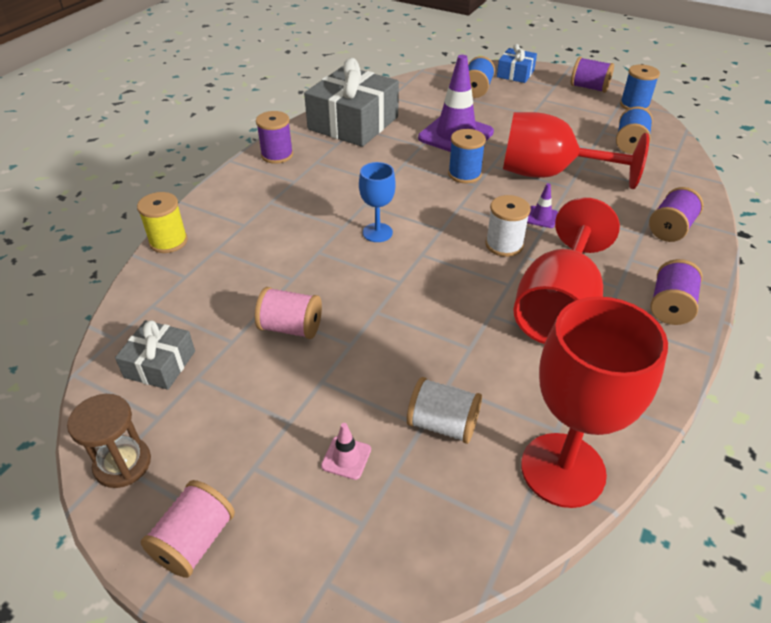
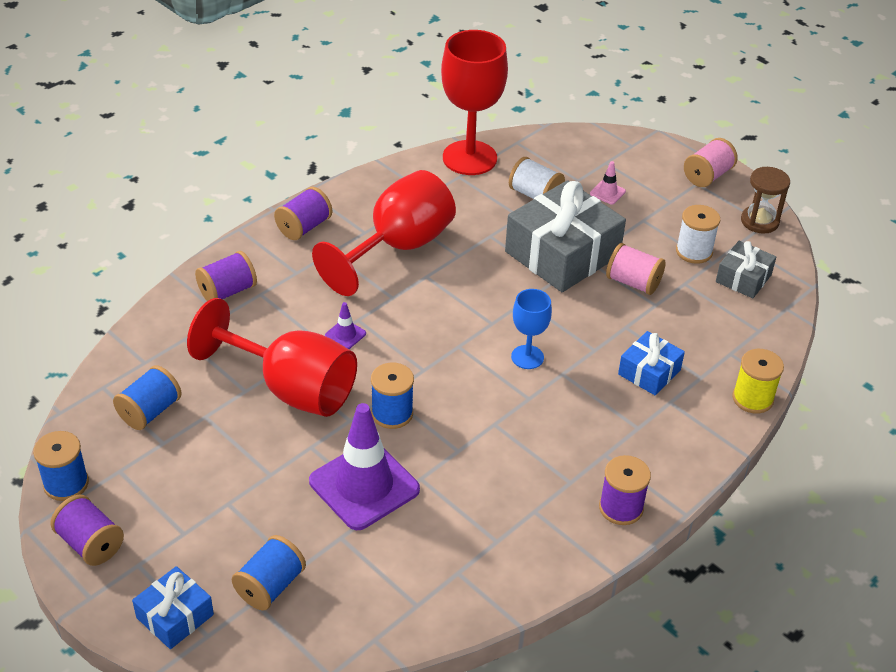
camera: 165 degrees left, 0 degrees up
(264, 243) = (649, 372): none -> blue gift
(353, 123) = (498, 550): grey gift -> grey gift (562, 254)
(504, 245) = (405, 313): white spool -> white spool (694, 251)

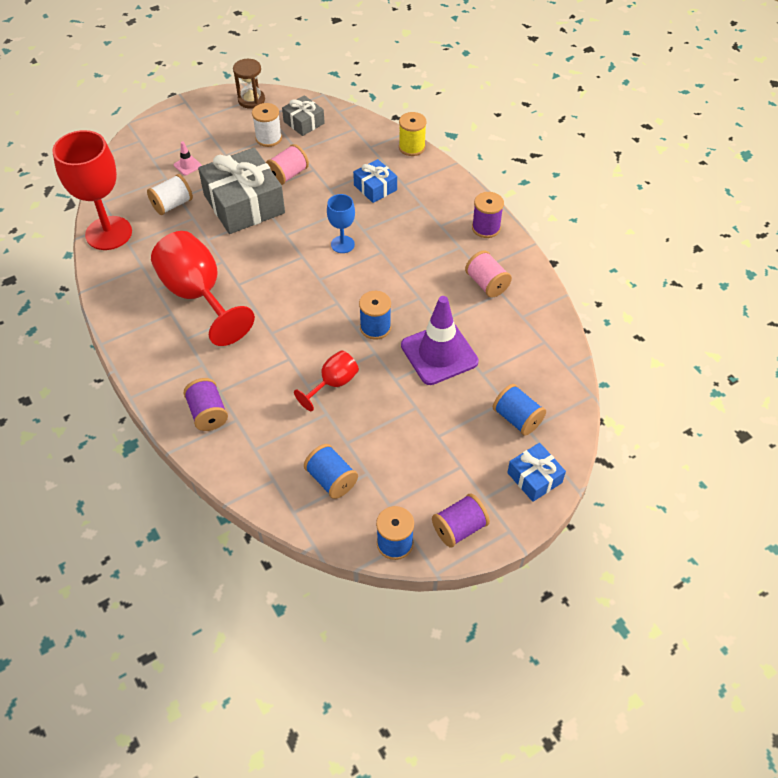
camera: 75 degrees left, 10 degrees up
(291, 388) = (333, 384): red goblet -> red goblet, size x0.51
(304, 227) = (148, 352): purple spool -> none
(345, 335) = (286, 342): purple traffic cone -> none
(707, 176) = (193, 111): pink spool -> pink spool (486, 284)

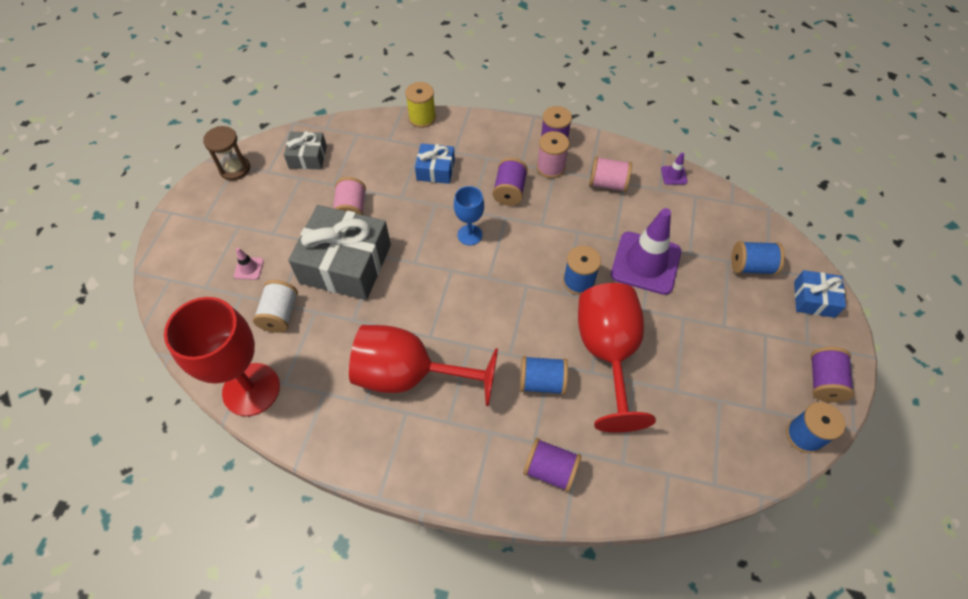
camera: 45 degrees left, 5 degrees up
(268, 138) = (294, 191): white spool -> none
(331, 479) = (704, 430): blue spool -> blue spool (542, 382)
(333, 384) = (608, 353): red goblet -> red goblet, size x1.95
(407, 237) = (509, 191): none -> purple spool
(459, 243) = (551, 167): none -> pink spool
(548, 315) = (674, 175): none -> purple traffic cone

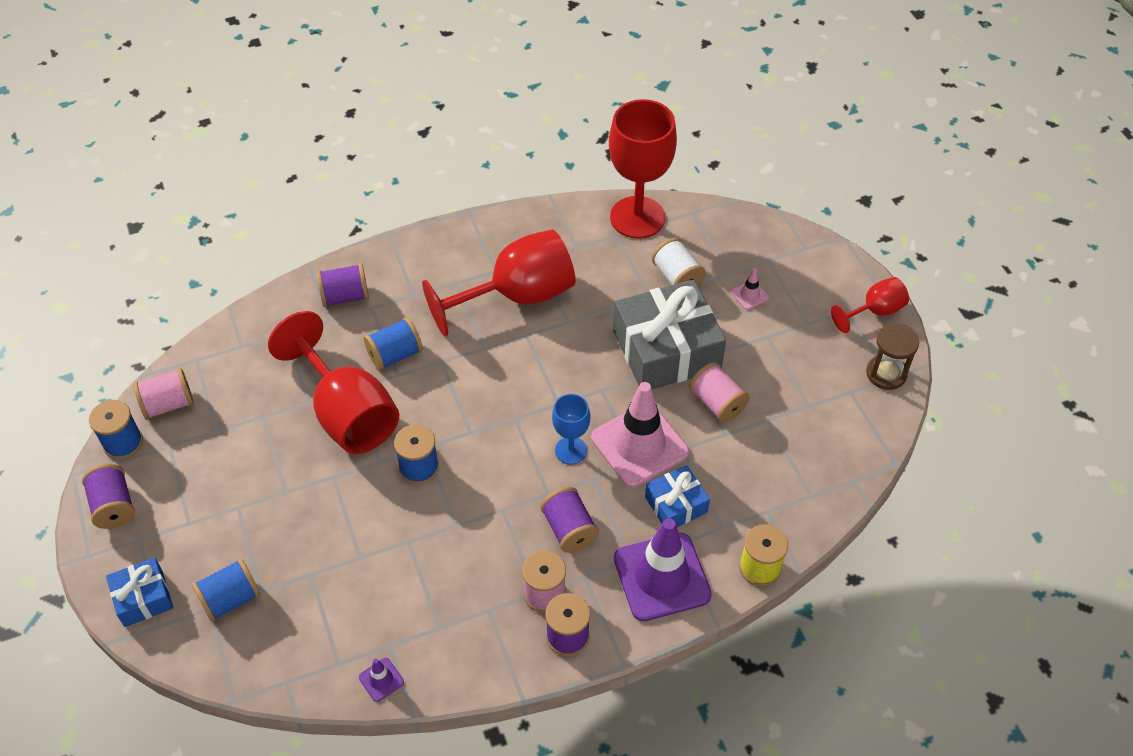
camera: 145 degrees right, 5 degrees down
(189, 208) = (874, 311): none -> red goblet
(308, 157) = (830, 433): grey gift -> none
(424, 213) = (639, 445): none -> pink traffic cone
(607, 184) = (459, 613): pink spool -> pink spool (168, 404)
(645, 263) = (357, 531): purple traffic cone -> purple traffic cone (662, 577)

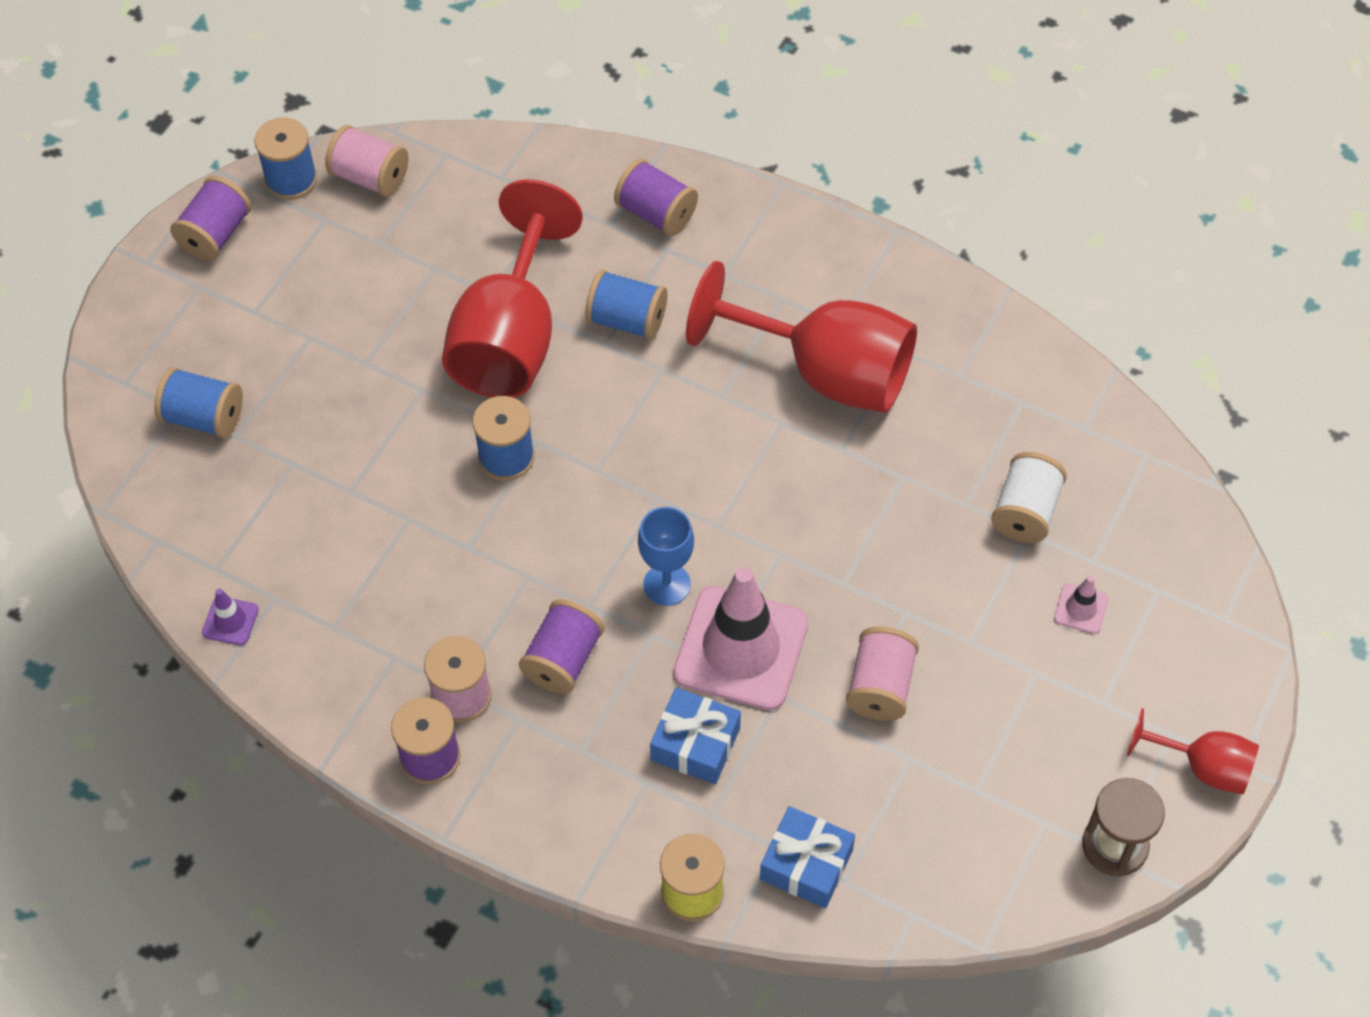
camera: 50 degrees right, 5 degrees up
(143, 598) = (141, 345): blue gift -> blue gift (806, 864)
(637, 217) = (1073, 403): red goblet -> none
(662, 577) = (587, 797): purple traffic cone -> none
(666, 350) = (904, 579): grey gift -> none

